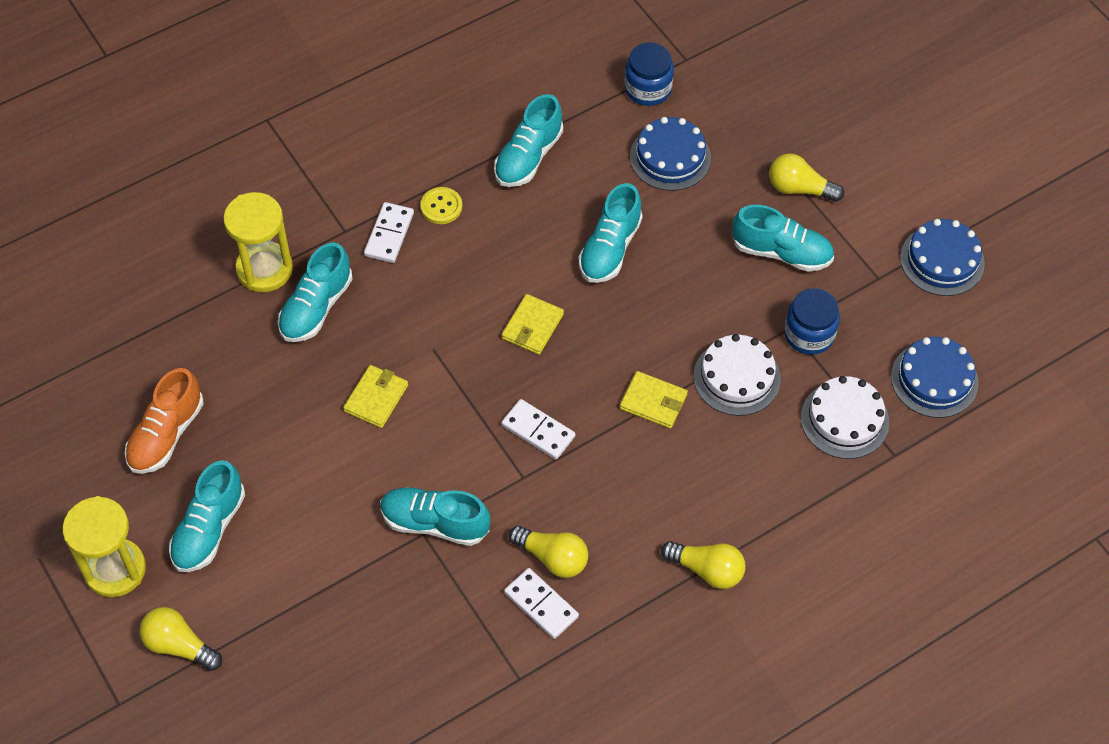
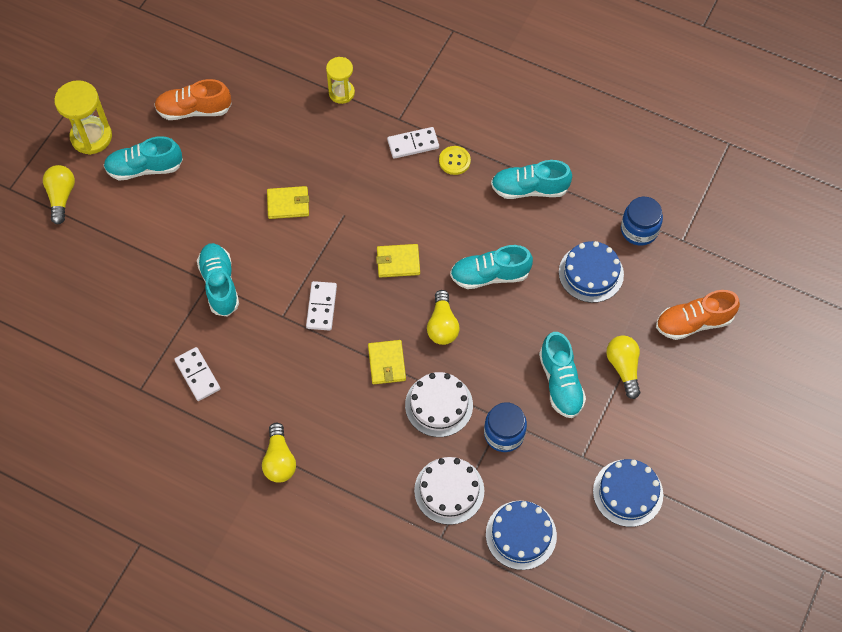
camera: 60 degrees right, 5 degrees up
(264, 269) = (341, 93): yellow hourglass -> yellow hourglass, size x0.64
(316, 307) = (332, 135): turquoise shoe -> none
(541, 605) = (197, 375): white domino -> white domino turned 45 degrees counterclockwise
(552, 558) = (234, 364): yellow light bulb -> yellow light bulb (442, 325)
(786, 102) = (693, 322): none -> orange shoe

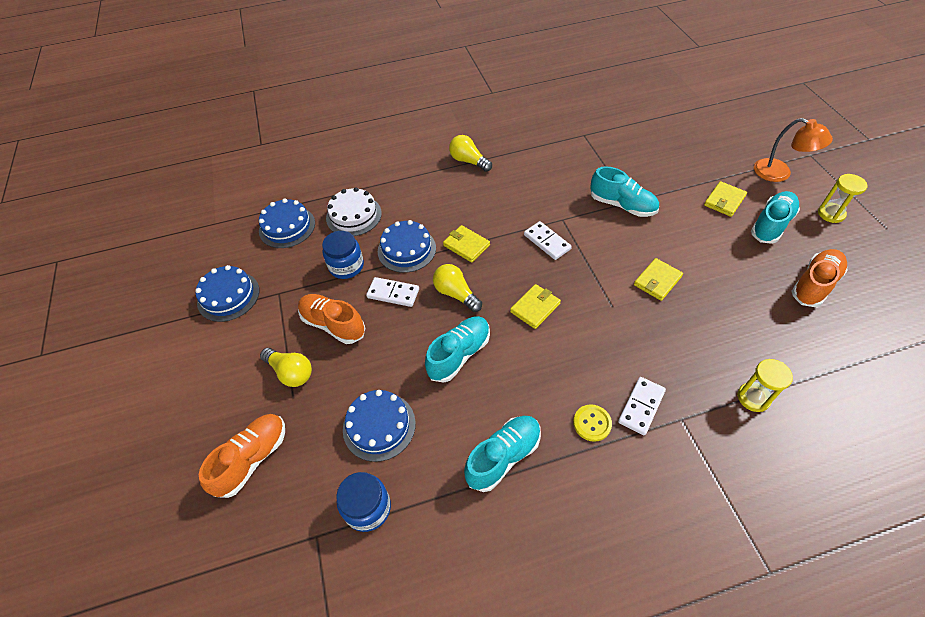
camera: 140 degrees right, 10 degrees down
(61, 197) = (779, 173): yellow light bulb -> orange lamp
(91, 137) = (831, 214): yellow hourglass -> yellow hourglass, size x0.64
(141, 215) = (724, 201): none -> yellow wallet
(197, 375) = (565, 160): white domino -> white domino (393, 293)
(439, 405) = (406, 249): white cake -> blue cake
(560, 383) = (333, 324): turquoise shoe -> orange shoe

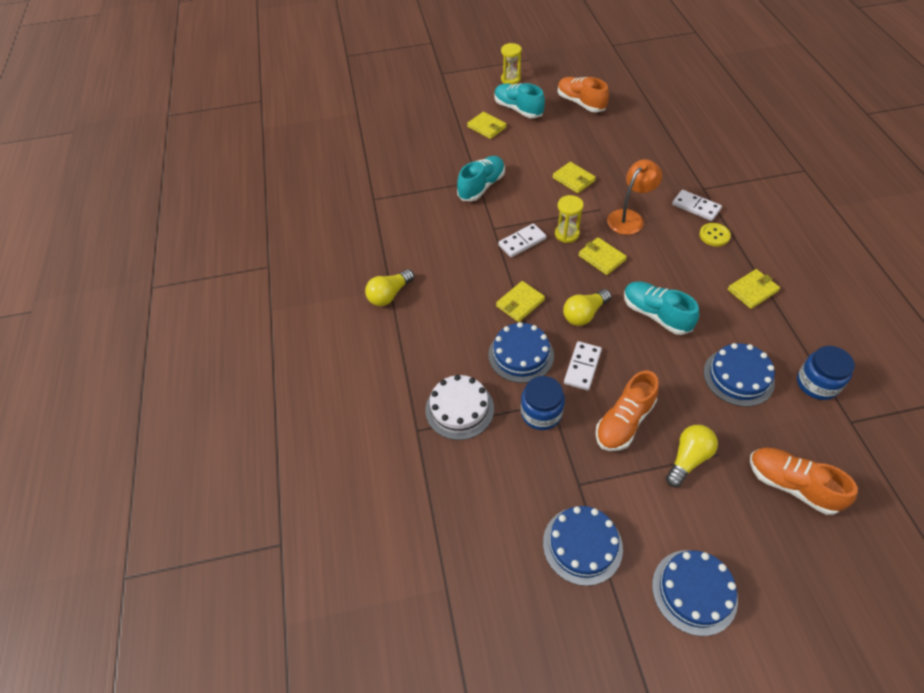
camera: 85 degrees left, 0 degrees up
(287, 227) = (468, 486): blue cake -> blue cake (694, 591)
(503, 457) = (752, 290): turquoise shoe -> yellow wallet
(753, 398) = (681, 151): yellow hourglass -> yellow hourglass (566, 234)
(779, 173) = (460, 93): orange lamp -> orange lamp (629, 217)

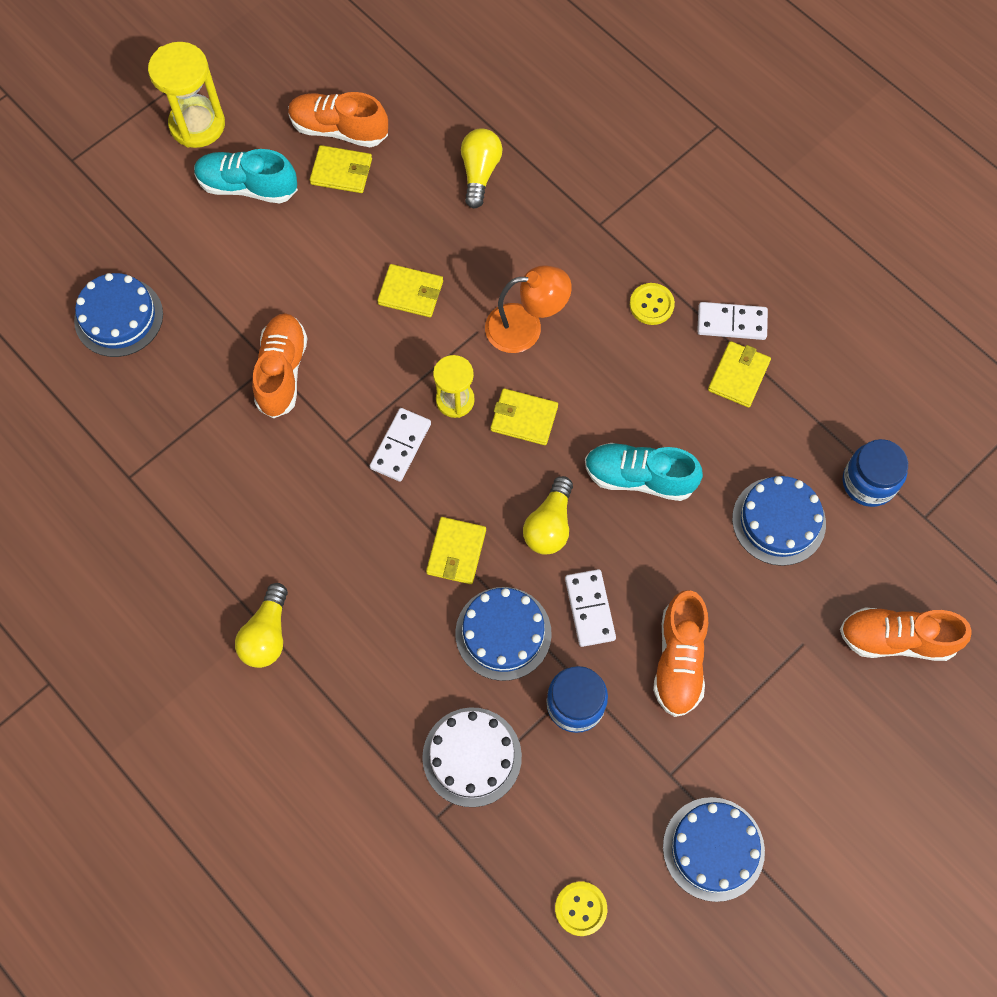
camera: 35 degrees left, 15 degrees up
(470, 531) = (580, 908): none -> yellow button
(481, 186) = (282, 372): turquoise shoe -> orange shoe
(486, 127) = (219, 247): yellow wallet -> yellow wallet (341, 171)
(510, 79) = (197, 125): yellow hourglass -> yellow hourglass, size x1.56
(629, 217) = (525, 327): orange lamp -> orange lamp turned 75 degrees clockwise
(688, 459) = (774, 669): yellow light bulb -> yellow light bulb (480, 173)
(694, 591) = (854, 831): blue cake -> blue cake (118, 317)
(696, 207) = (605, 264): white domino -> white domino (731, 323)

